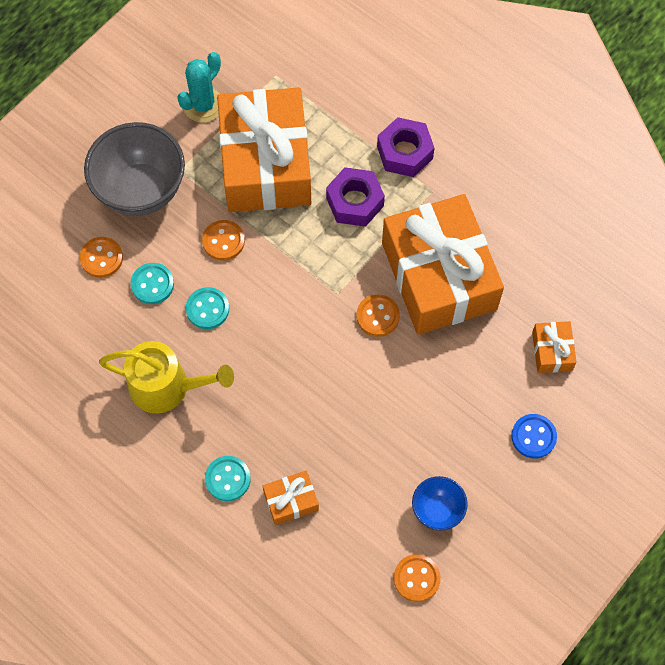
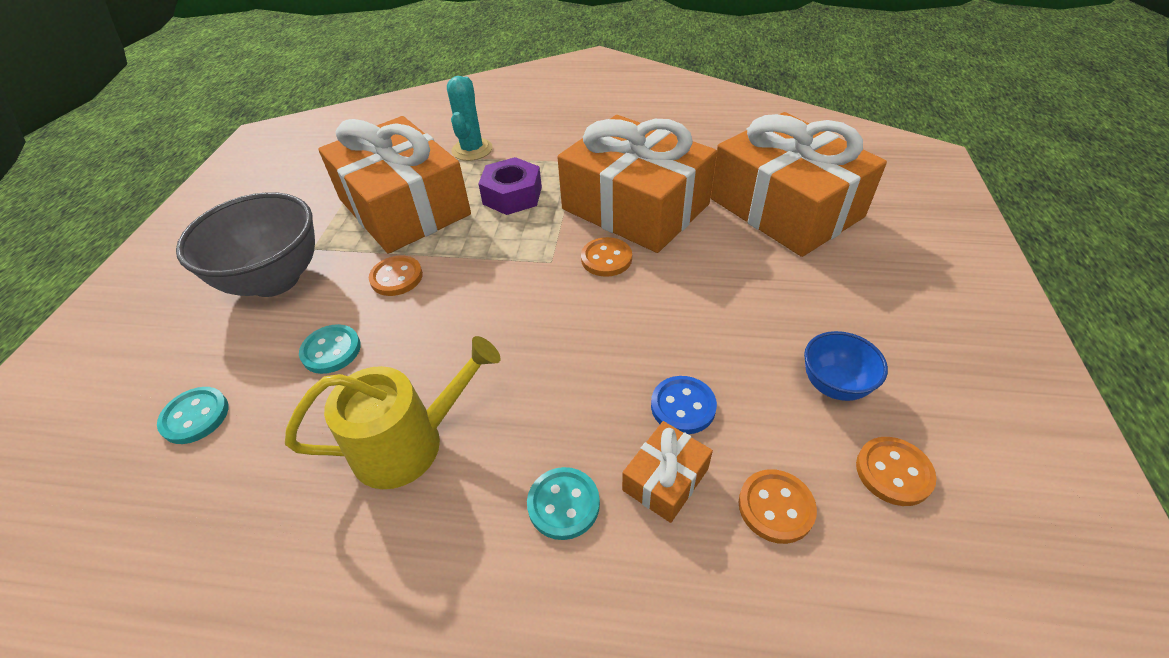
camera: 30 degrees left, 20 degrees down
(101, 258) = (250, 357): orange button -> orange button (776, 507)
(203, 105) = (313, 196): turquoise cactus -> turquoise cactus (472, 150)
(207, 309) = (415, 340): turquoise button -> turquoise button (195, 416)
(405, 152) = (530, 151): purple nut -> none
(533, 437) = (845, 271): blue button -> blue button (683, 406)
(552, 351) = (785, 207): orange gift -> orange gift, size x2.46

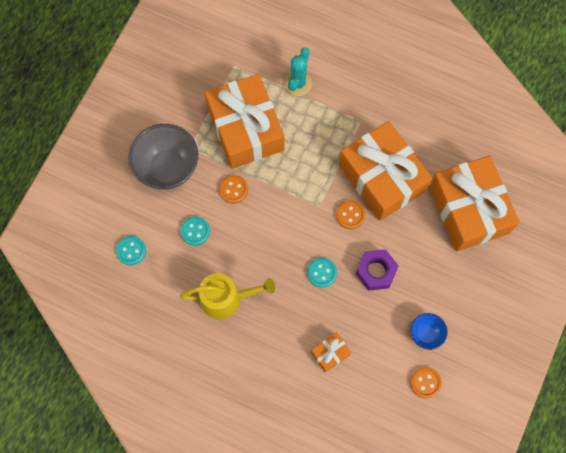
camera: 15 degrees right, 25 degrees up
(512, 195) = (312, 141): purple nut -> purple nut (376, 271)
(563, 504) = (285, 350): turquoise button -> turquoise button (321, 273)
(683, 406) = (352, 321): blue button -> none
(776, 507) = (369, 380): orange button -> none

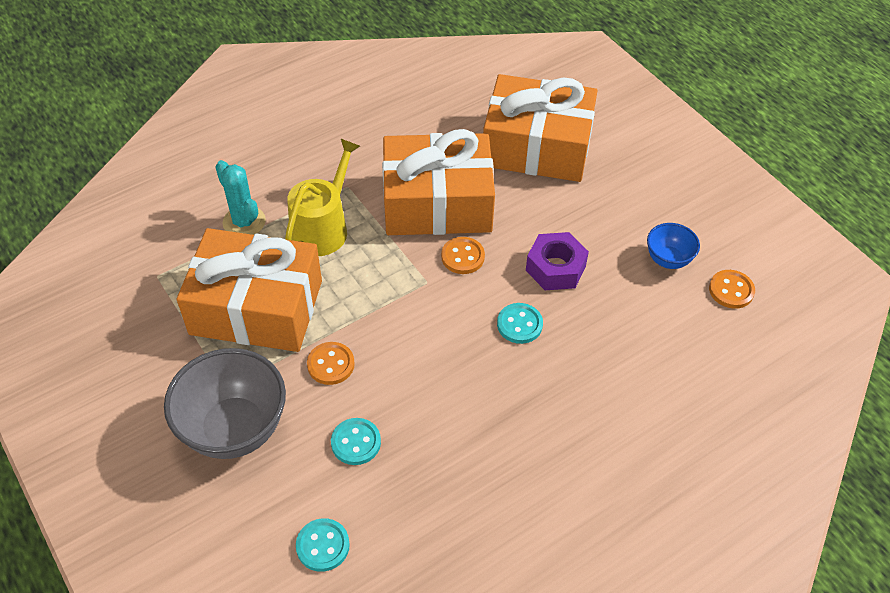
camera: 60 degrees left, 20 degrees down
(226, 298) = (483, 454): yellow watering can -> yellow watering can (323, 228)
(330, 353) = (637, 370): orange gift -> none

